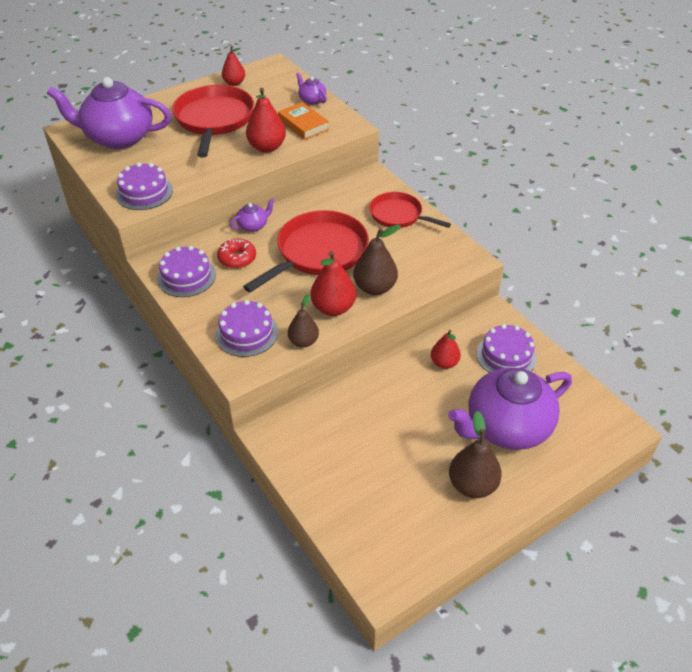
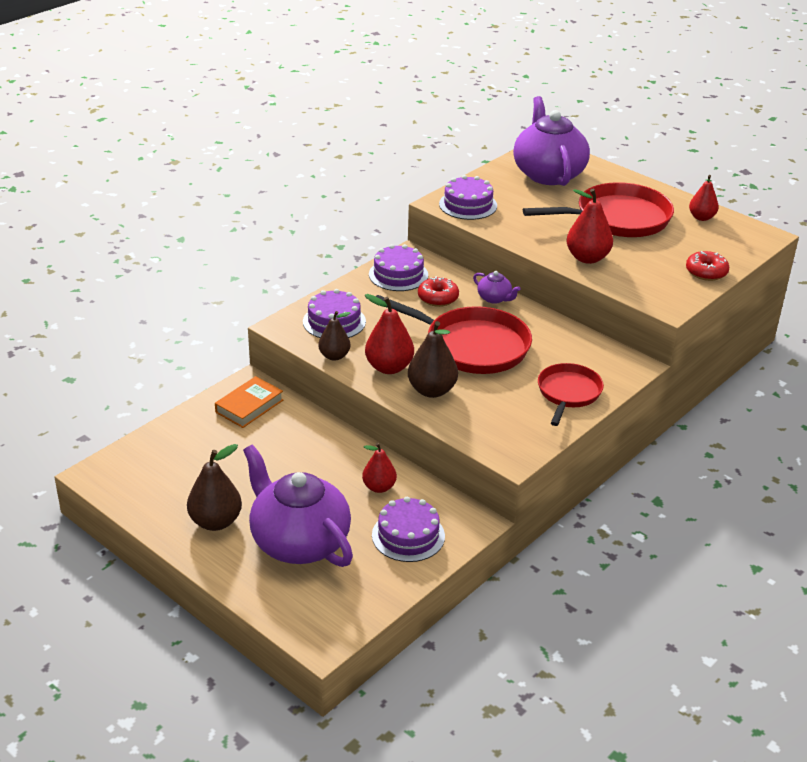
camera: 75 degrees right, 10 degrees down
(303, 124) = (649, 274): orange book -> orange book (249, 406)
(312, 100) = (706, 272): purple teapot -> red donut

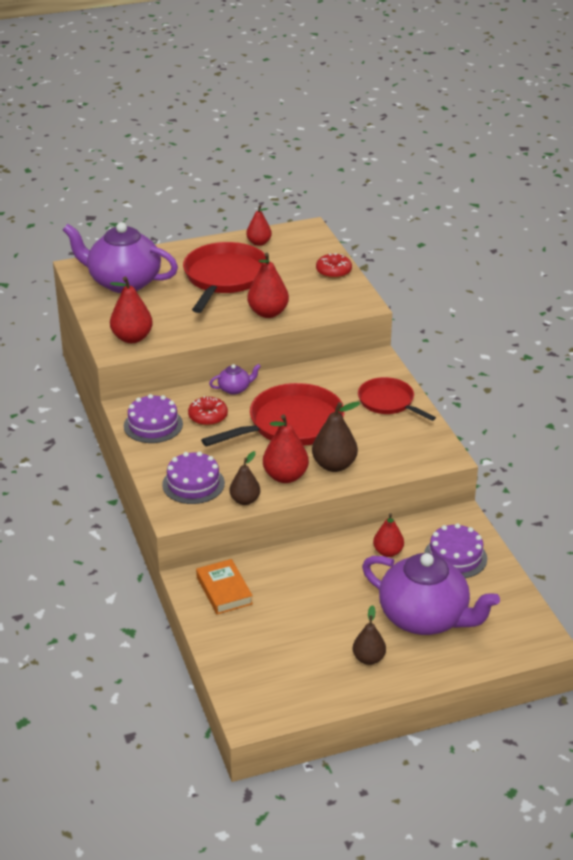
camera: 60 degrees left, 0 degrees up
(215, 521) = (368, 658): brown pear -> brown pear, size x0.66
(299, 542) = (425, 618): purple teapot -> purple teapot turned 135 degrees counterclockwise
(468, 205) = (132, 338): purple cake -> red pear

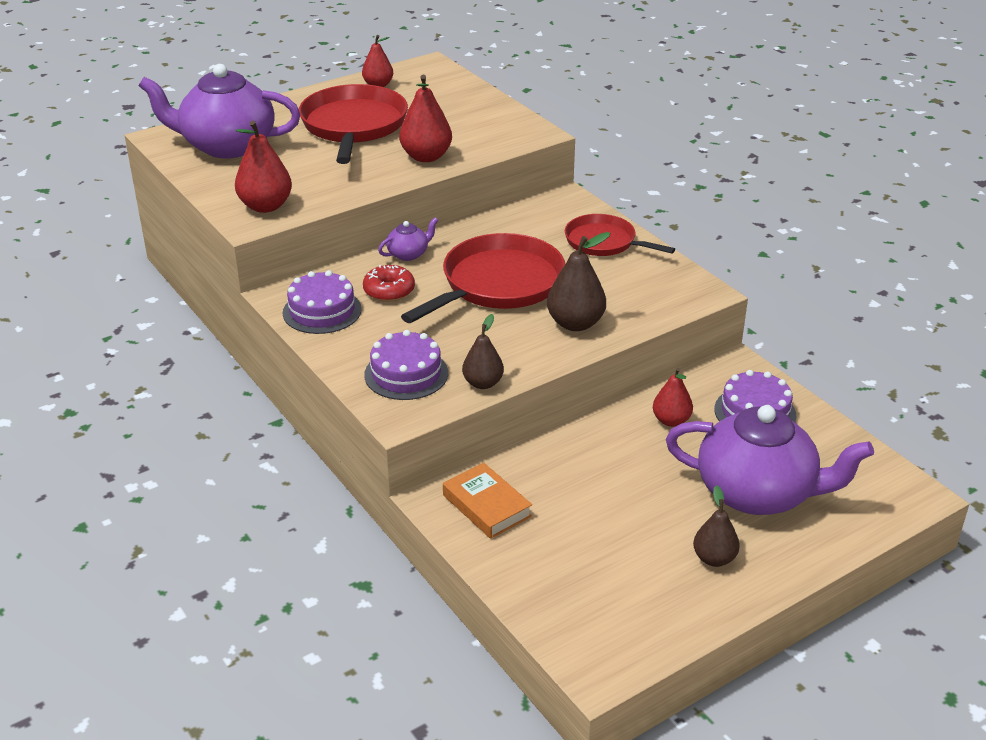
camera: 15 degrees left, 0 degrees up
(285, 476) = (521, 346): red pear -> none
(333, 271) = (483, 104): red donut -> none

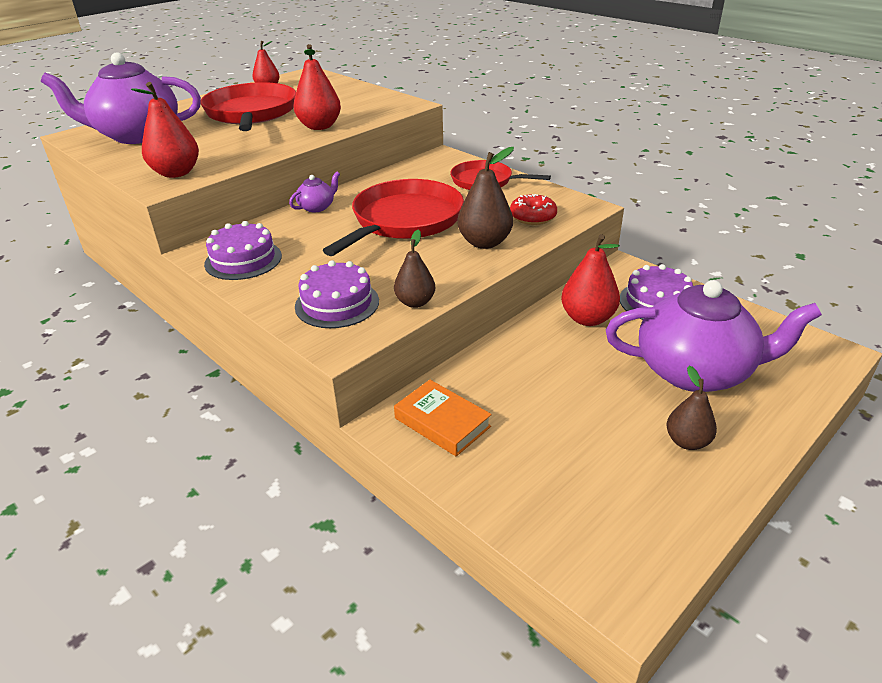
camera: 10 degrees left, 0 degrees up
(389, 291) = (305, 236): red donut -> red donut (533, 217)
(671, 420) = (587, 318): red pear -> red pear, size x1.52

